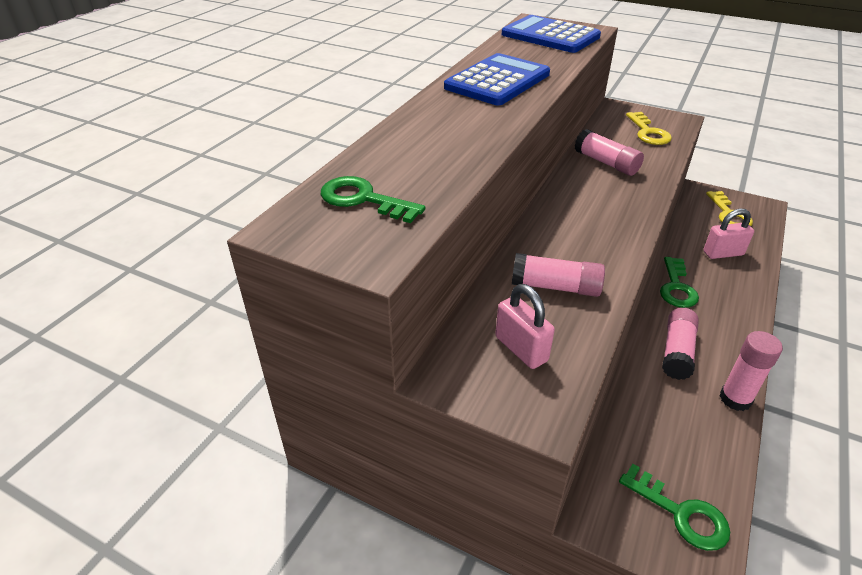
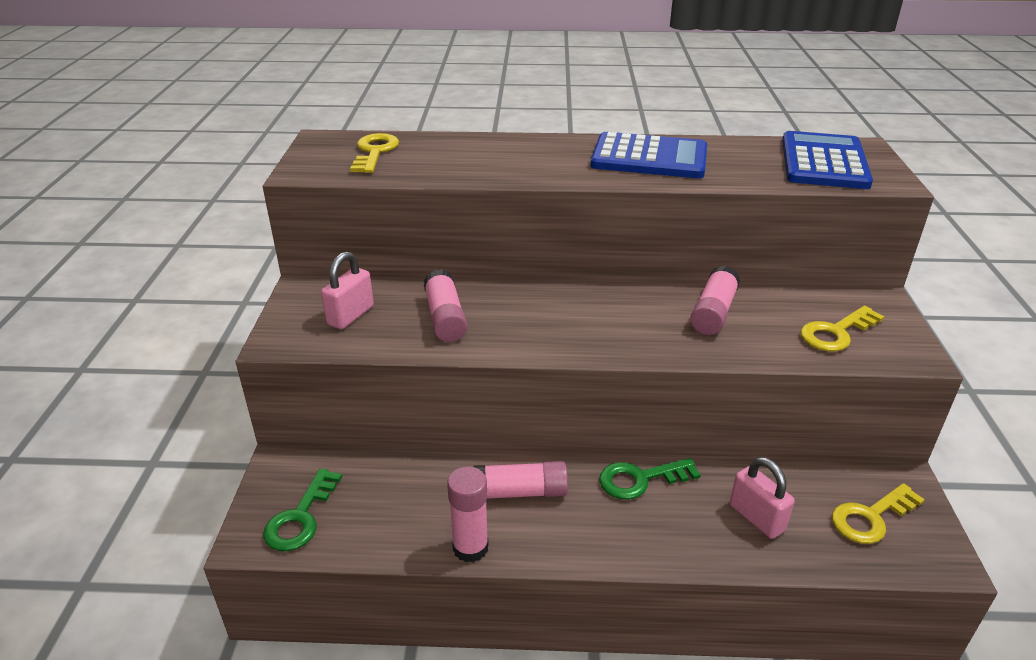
camera: 65 degrees right, 5 degrees down
(363, 199) = (374, 152): green key -> yellow key

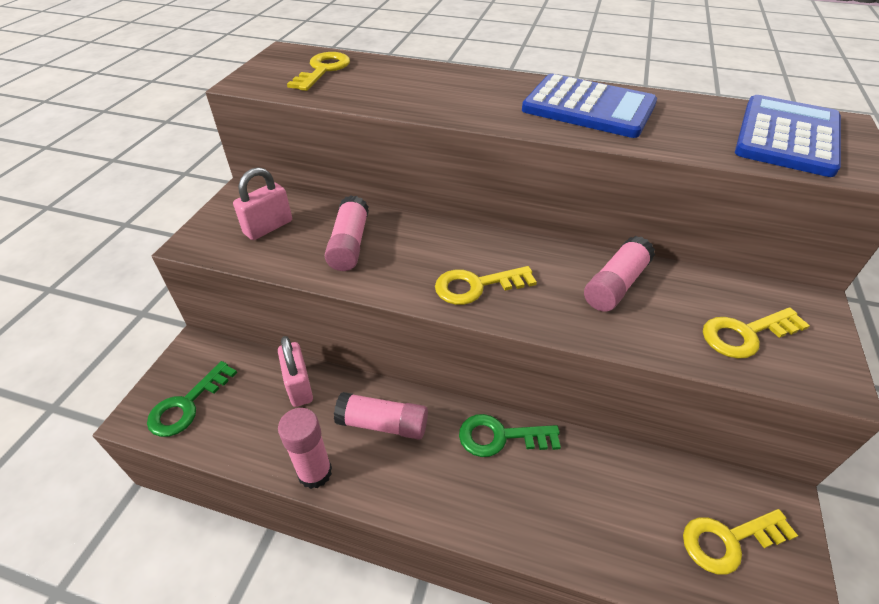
camera: 15 degrees right, 10 degrees up
(588, 334) = (476, 286): none -> yellow key
(756, 518) = (603, 509): pink padlock -> pink padlock (299, 386)

